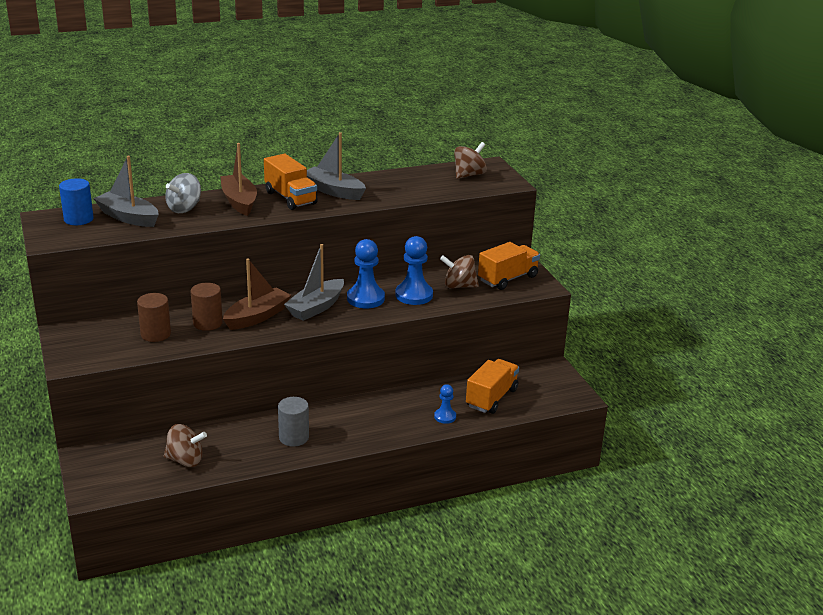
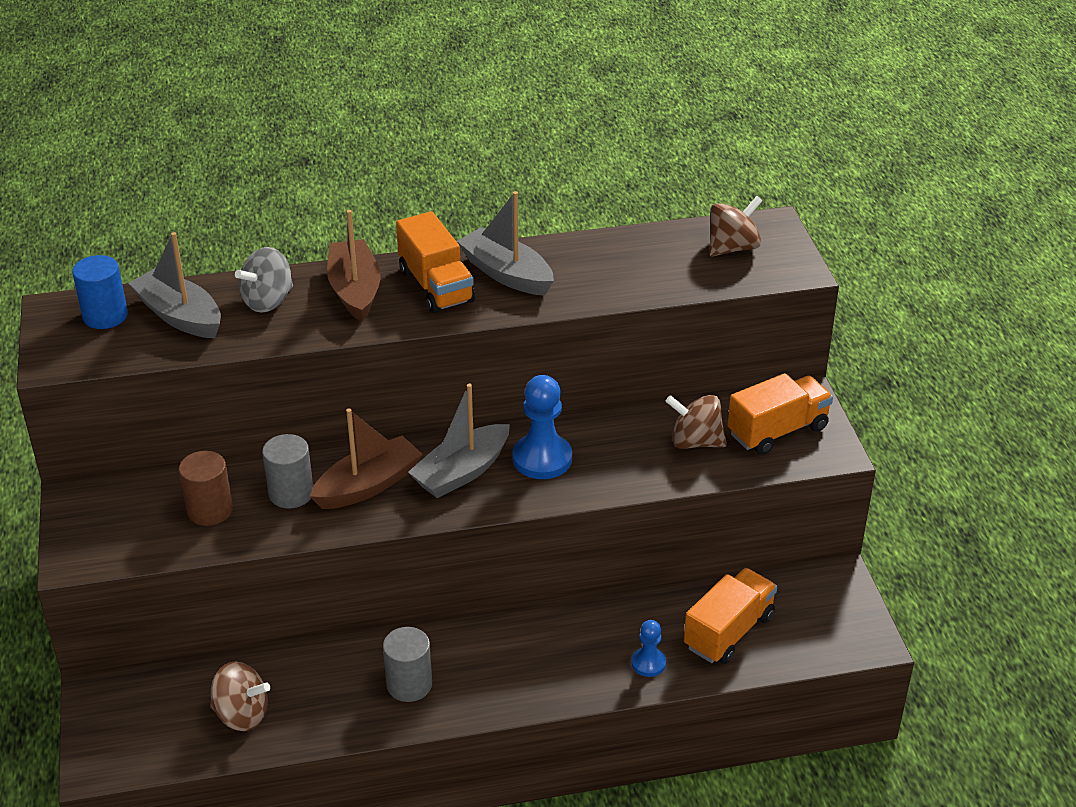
camera: 10 degrees right, 10 degrees up
(207, 323) = (291, 493): brown cylinder -> grey cylinder
(414, 295) = (619, 456): blue pawn -> none

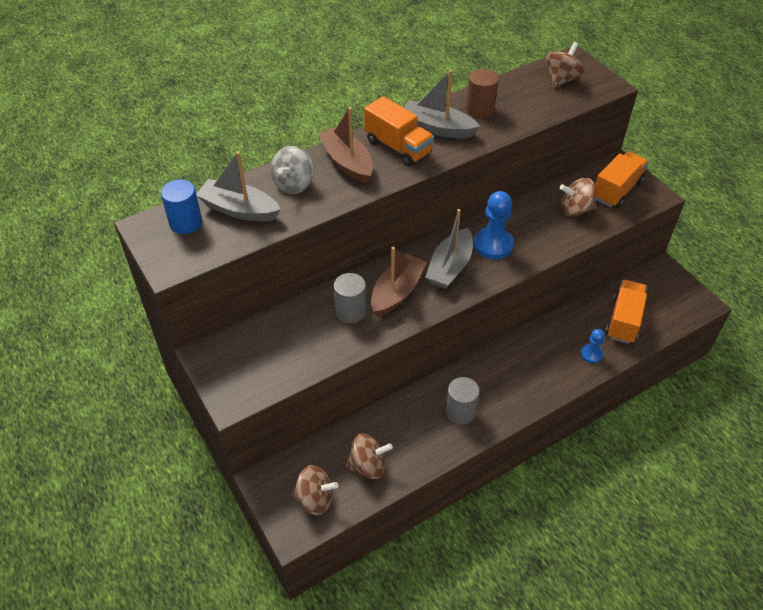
camera: 20 degrees left, 10 degrees up
(148, 734) = (315, 499): none -> brown spinning top
(210, 510) = (304, 339): brown cylinder -> brown cylinder (480, 109)

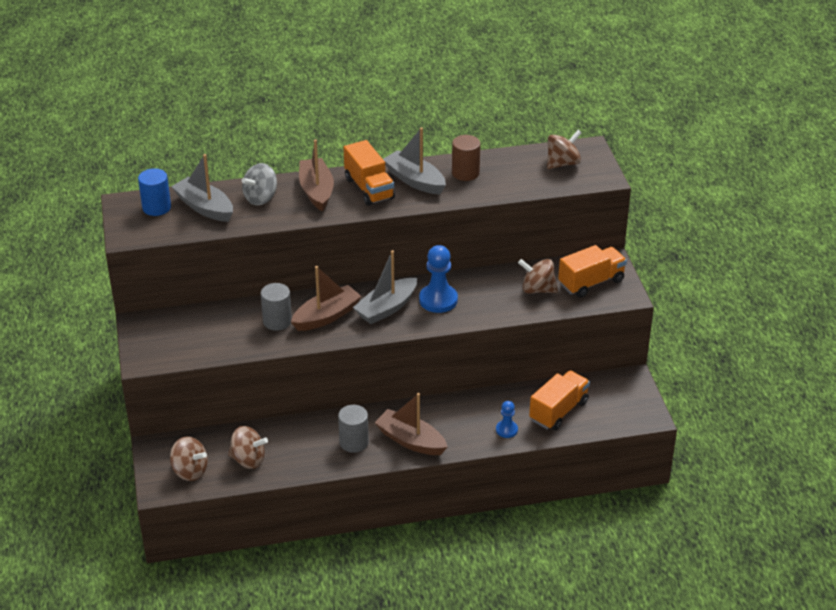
camera: 20 degrees right, 10 degrees down
(512, 393) = (410, 441): none -> brown boat

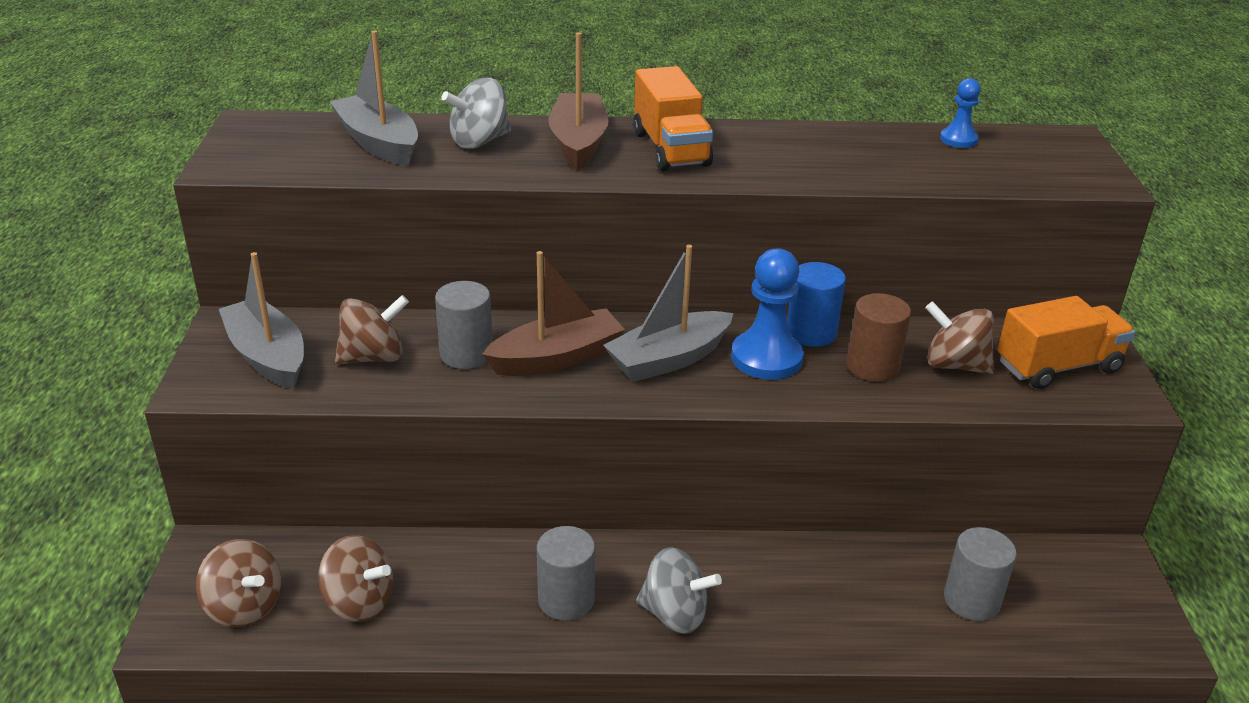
camera: 10 degrees right, 5 degrees down
(156, 207) = (299, 134): blue cylinder -> blue cylinder (811, 333)
(410, 441) = (675, 614): brown boat -> grey spinning top
(415, 180) = (754, 147): grey boat -> grey boat (267, 356)
(465, 173) = (846, 147): brown cylinder -> brown cylinder (872, 366)
(506, 430) = (866, 622): blue pawn -> blue pawn (958, 139)
(558, 411) = (971, 600): orange truck -> grey cylinder
(562, 163) = (1023, 153): brown spinning top -> brown spinning top (373, 357)

